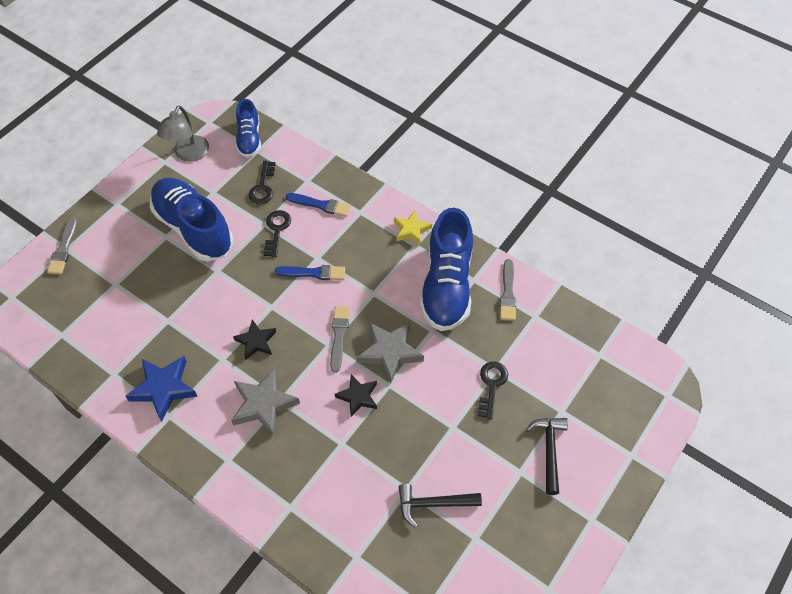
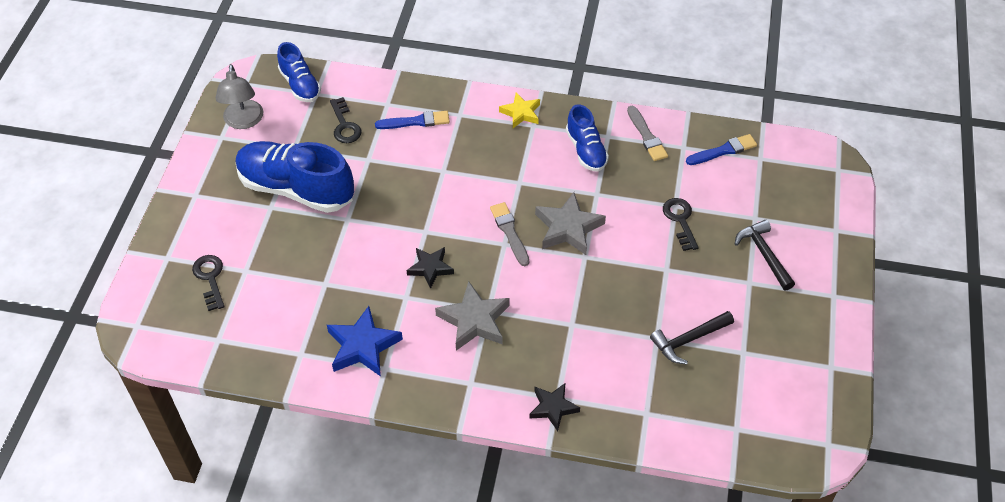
camera: 25 degrees left, 5 degrees down
(63, 249) = (164, 258): grey brush -> none
(276, 230) = (385, 160): black key -> black key (210, 278)
(313, 273) = (448, 186): blue brush -> blue brush (723, 150)
(358, 397) = (562, 278): black star -> black star (553, 408)
(447, 285) = (586, 150): blue shoe -> blue shoe, size x0.56

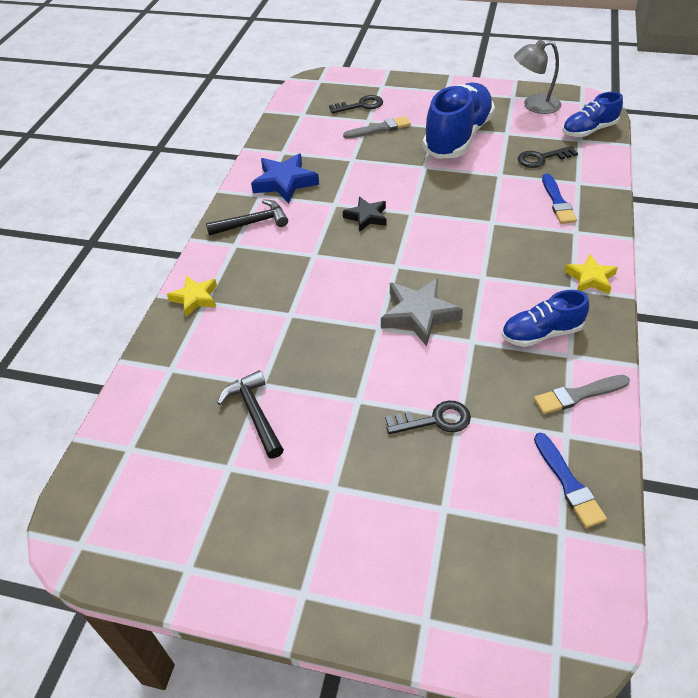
camera: 95 degrees right, 5 degrees down
(474, 320) = (303, 246): grey star -> none
(509, 232) = (412, 269): grey brush -> grey brush (379, 129)
(553, 408) = (195, 298): black star -> yellow star
(764, 254) = (379, 511): black hammer -> black hammer (252, 223)

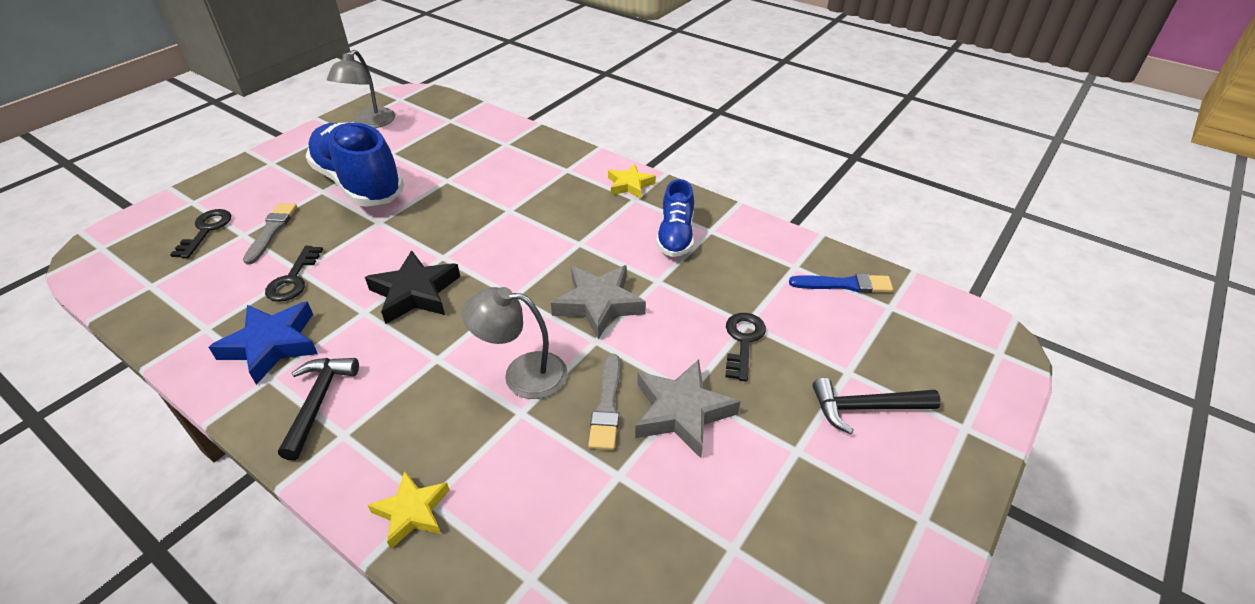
camera: 70 degrees left, 5 degrees down
(255, 413) = (662, 496): black hammer -> black hammer (866, 408)
(324, 301) = (522, 373): none -> grey lamp
(335, 402) = (681, 412): none -> grey star
(366, 217) = (415, 293): black star -> black star, size x1.55
(542, 158) = (452, 149): black key -> black key (293, 279)
(557, 202) = (519, 164): blue brush -> none
(578, 395) = (756, 243): grey brush -> grey brush (607, 406)
(589, 130) = (443, 111): blue shoe -> none

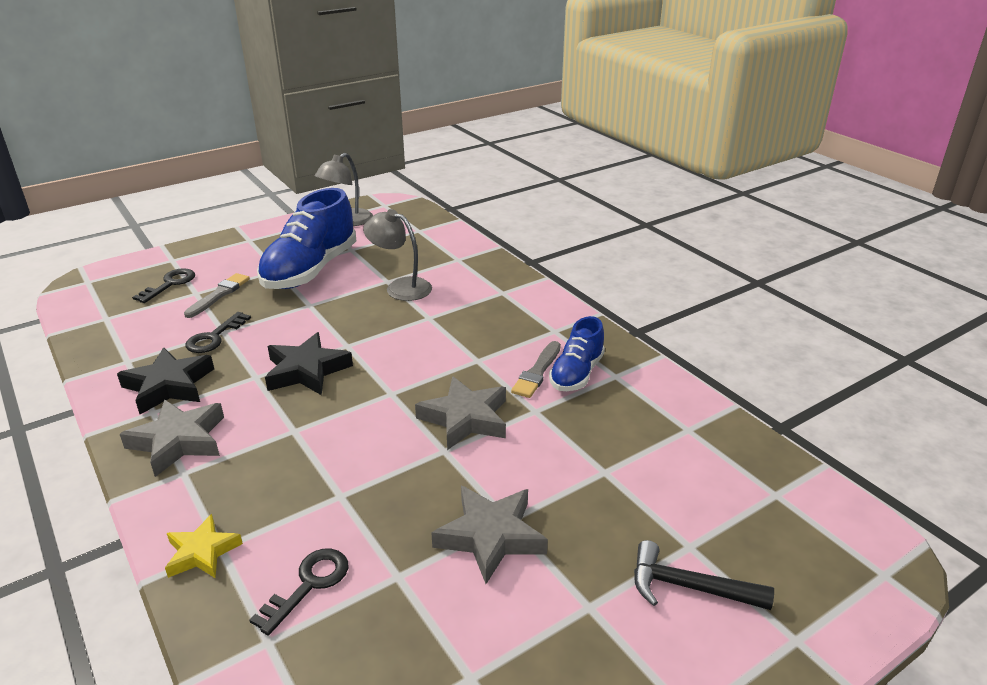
camera: 20 degrees right, 10 degrees down
(272, 345) = (169, 386): blue star -> black star
(318, 402) = (178, 441): black hammer -> grey star
(359, 184) = (310, 270): blue shoe -> blue shoe turned 135 degrees counterclockwise
(522, 373) = (360, 462): grey lamp -> grey lamp (400, 287)
(607, 406) = (422, 511): grey brush -> grey brush (537, 372)
(630, 185) = (556, 317): yellow star -> none
(743, 341) = (591, 487): black key -> black key (308, 585)
(845, 284) = (734, 460): blue brush -> none

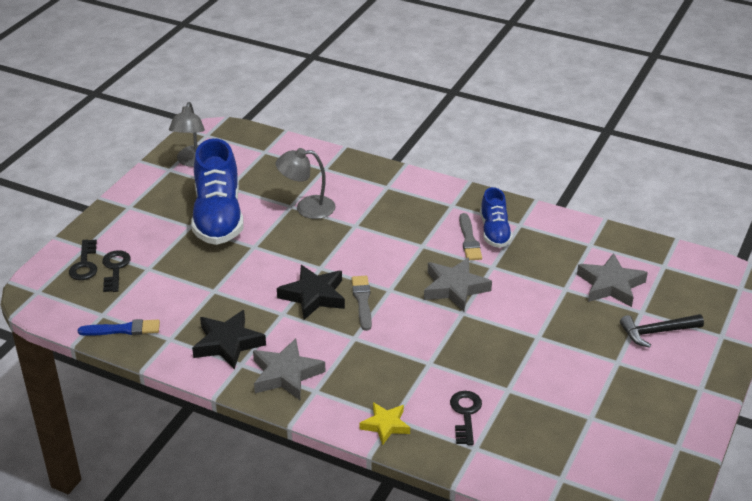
camera: 30 degrees left, 5 degrees up
(102, 337) = (123, 329): none -> blue brush
(214, 337) = (213, 297): black key -> black key (84, 264)
(219, 295) = (170, 263): grey brush -> grey brush (362, 301)
(491, 536) = (537, 349): grey star -> grey star (610, 285)

